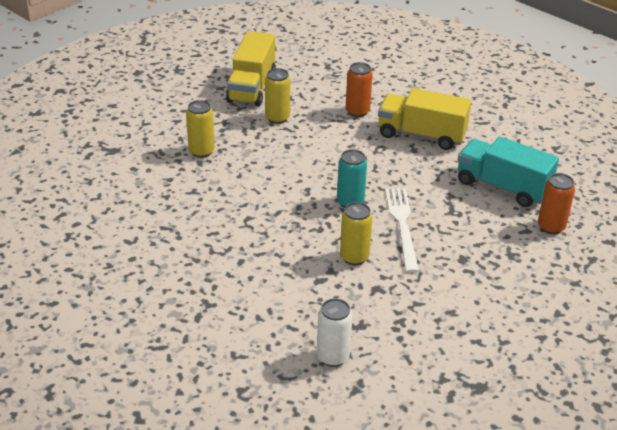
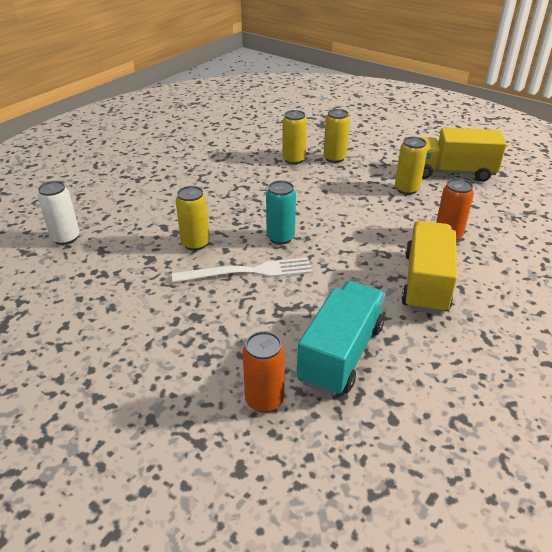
camera: 85 degrees right, 0 degrees up
(196, 179) = (293, 160): none -> yellow can

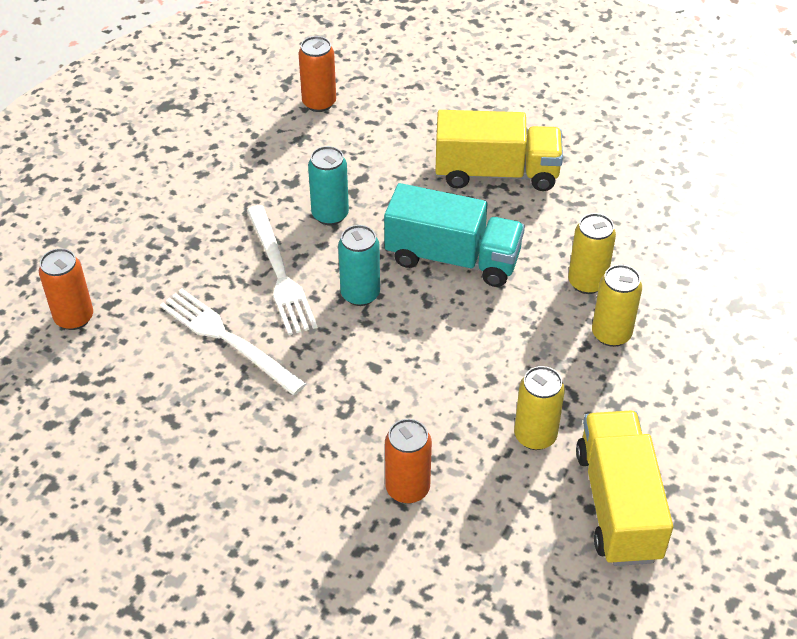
camera: 80 degrees right, 10 degrees up
(66, 238) = (319, 103): white can -> orange can
(195, 243) = (330, 214): yellow can -> turquoise can
(310, 303) = (228, 339): none -> white fork
(341, 353) = (143, 375): turquoise truck -> turquoise truck (453, 258)
(426, 283) = (284, 457): yellow truck -> yellow truck (496, 173)

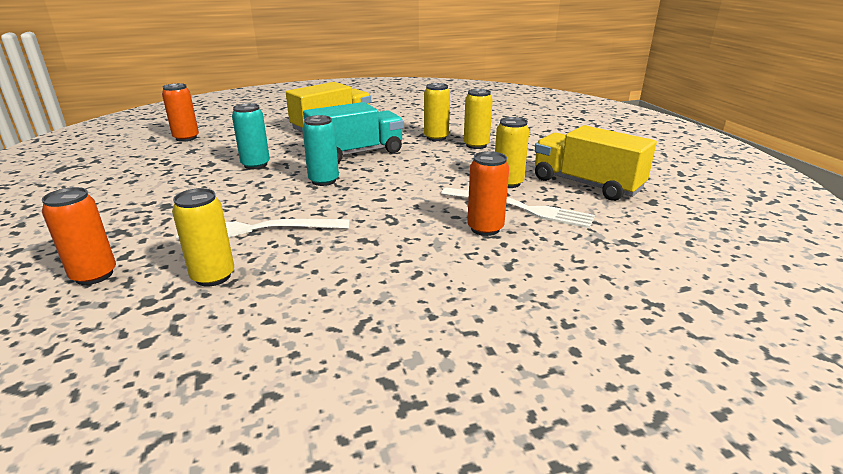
camera: 45 degrees left, 20 degrees down
(141, 382) = (213, 276): none -> yellow can
(280, 273) = (255, 193): white fork -> white fork (520, 208)

